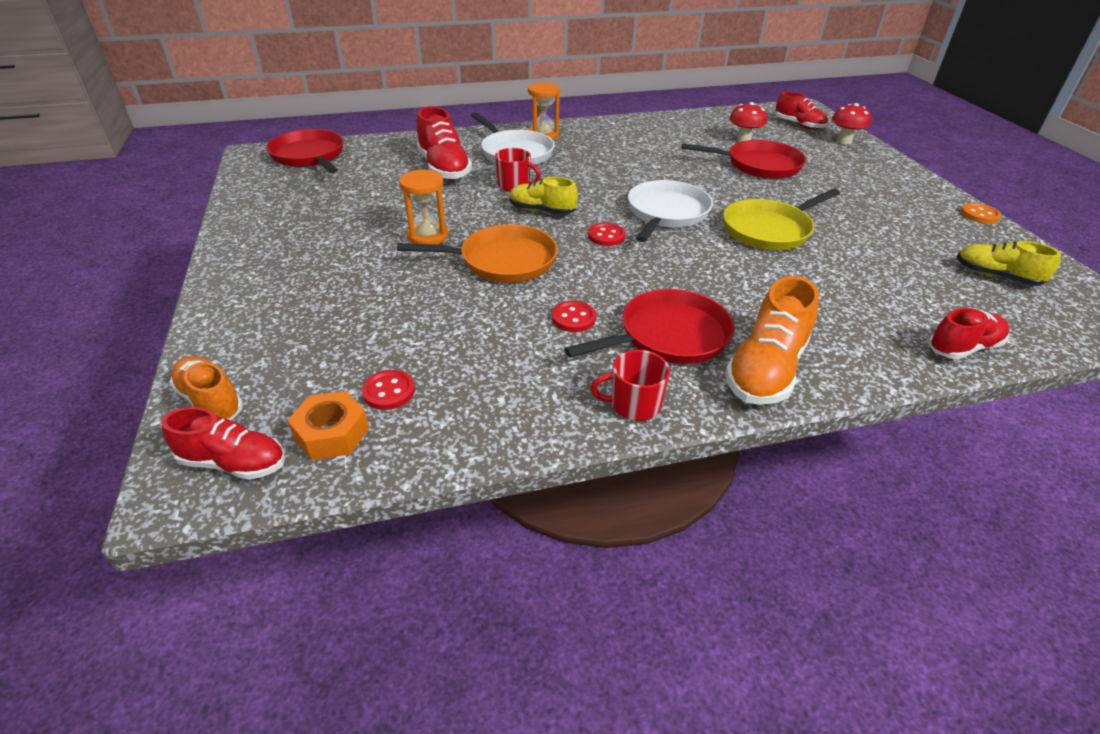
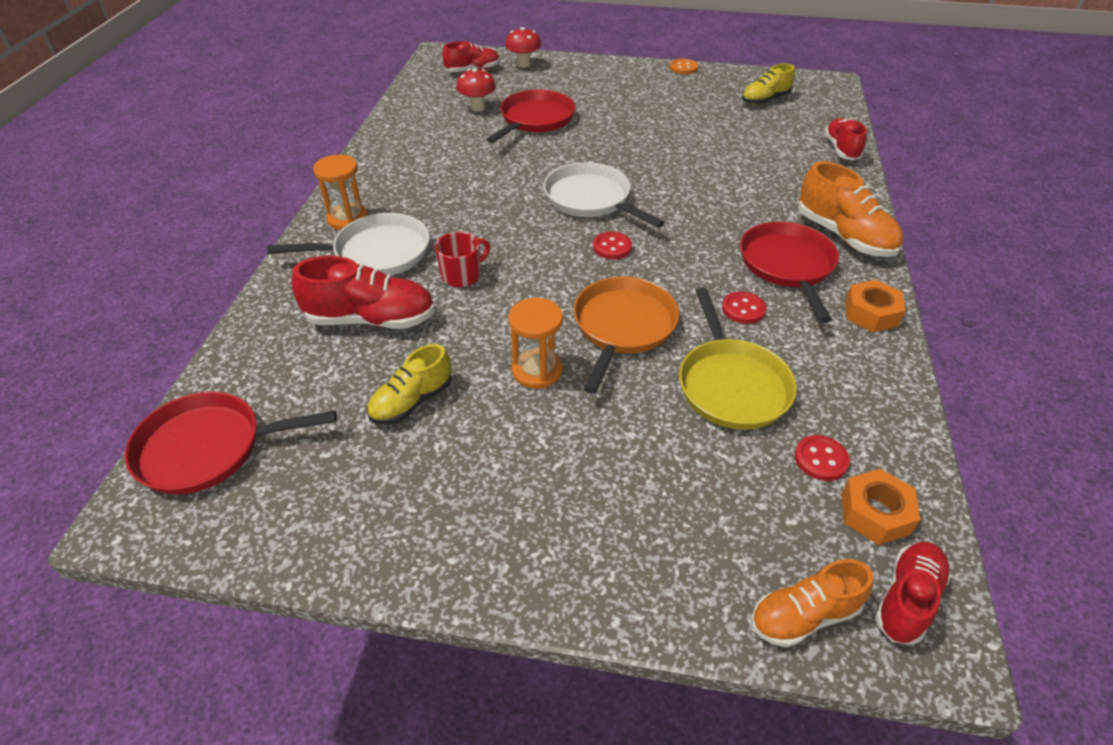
camera: 65 degrees left, 5 degrees up
(542, 211) = (534, 272): yellow shoe -> yellow shoe (412, 401)
(633, 405) = (871, 313): red mug -> orange nut
(769, 230) = (652, 159): yellow pan -> yellow pan (731, 385)

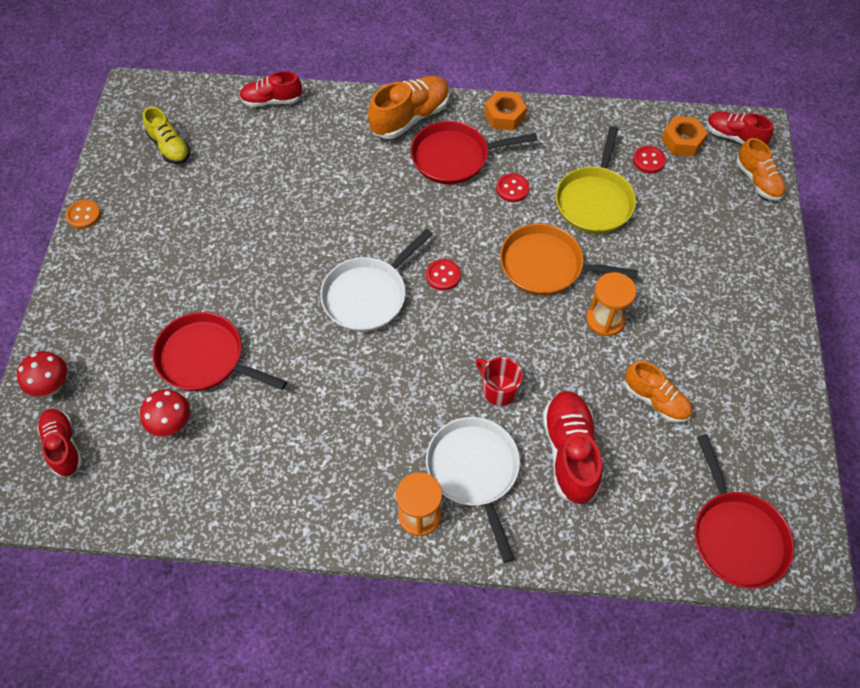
camera: 95 degrees left, 15 degrees up
(412, 401) = (655, 400): yellow shoe -> orange shoe
(731, 385) = (594, 201): yellow pan -> yellow pan turned 120 degrees clockwise

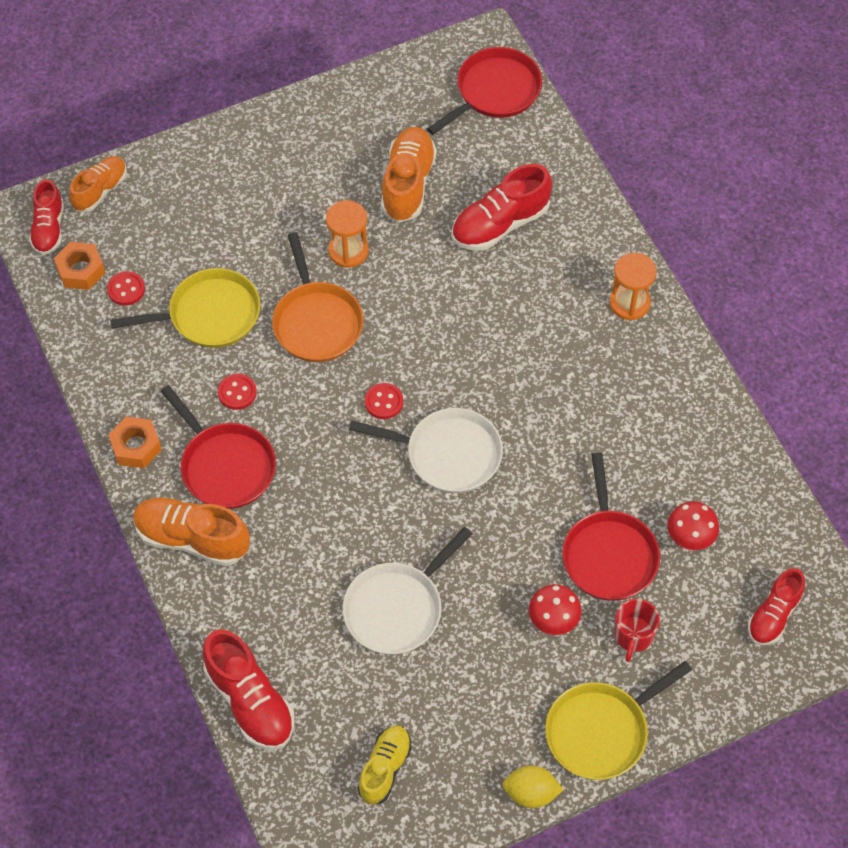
camera: 120 degrees left, 0 degrees up
(52, 386) = (729, 670): red mushroom -> red mushroom (553, 621)
(83, 215) = (531, 793): orange button -> yellow lemon
(85, 277) = (601, 731): none -> yellow pan
(272, 100) = (250, 701): red shoe -> red shoe, size x1.52
(474, 471) = (564, 283): white pan -> white pan (397, 609)
(498, 389) = (476, 300): red mug -> red mug (633, 635)
(655, 400) = (408, 184): orange shoe -> orange shoe, size x1.52

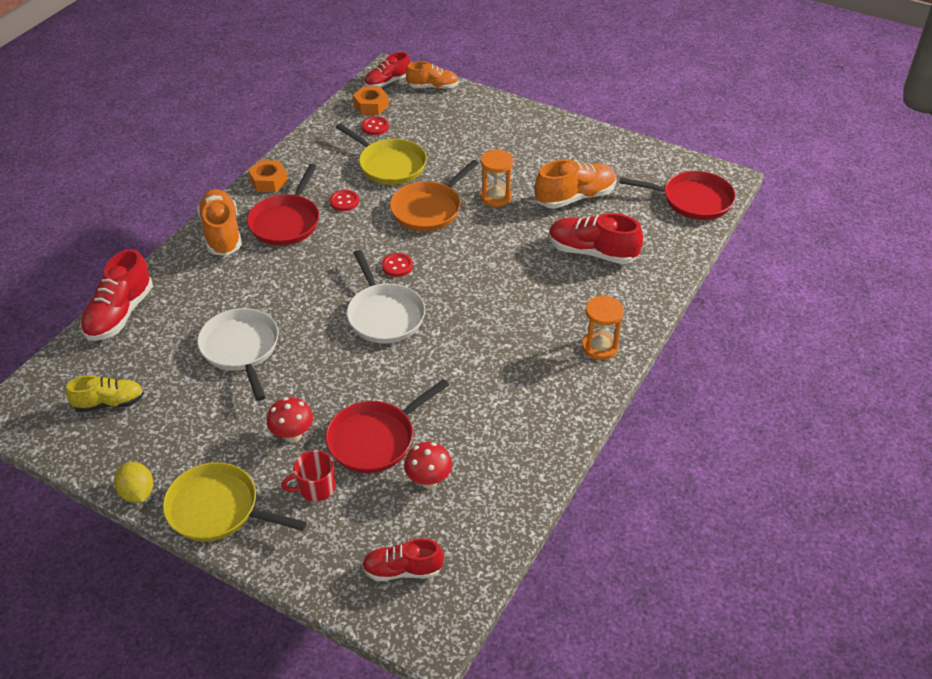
camera: 55 degrees right, 15 degrees down
(397, 609) = (241, 348): white pan -> white pan turned 60 degrees clockwise

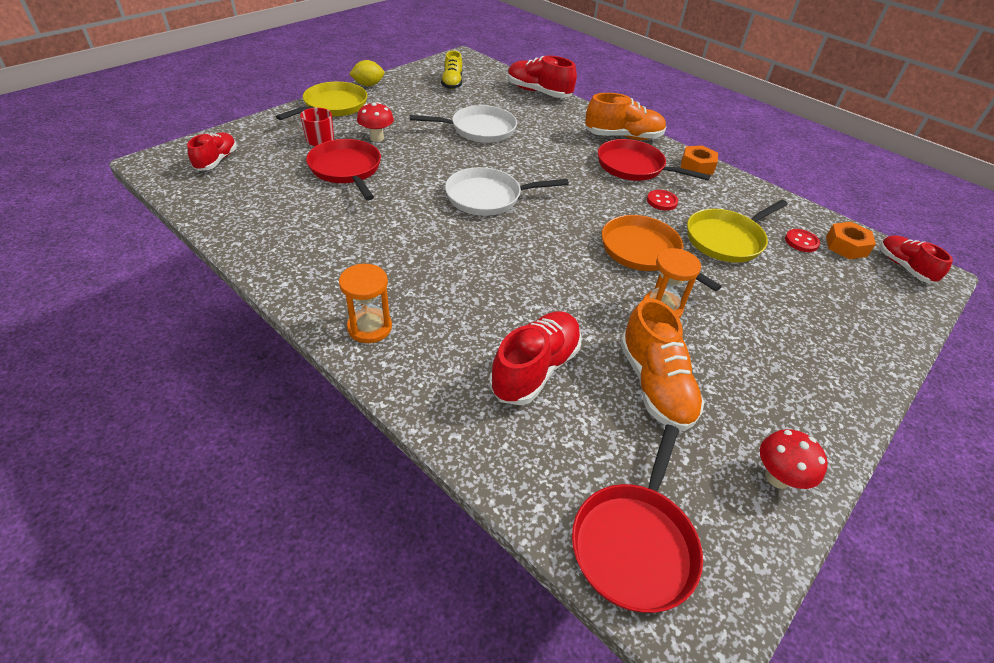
camera: 100 degrees right, 0 degrees up
(397, 266) = (554, 215): red button -> none
(428, 480) = (285, 185): red mushroom -> red mushroom (777, 477)
(433, 87) = (906, 304): orange shoe -> none

